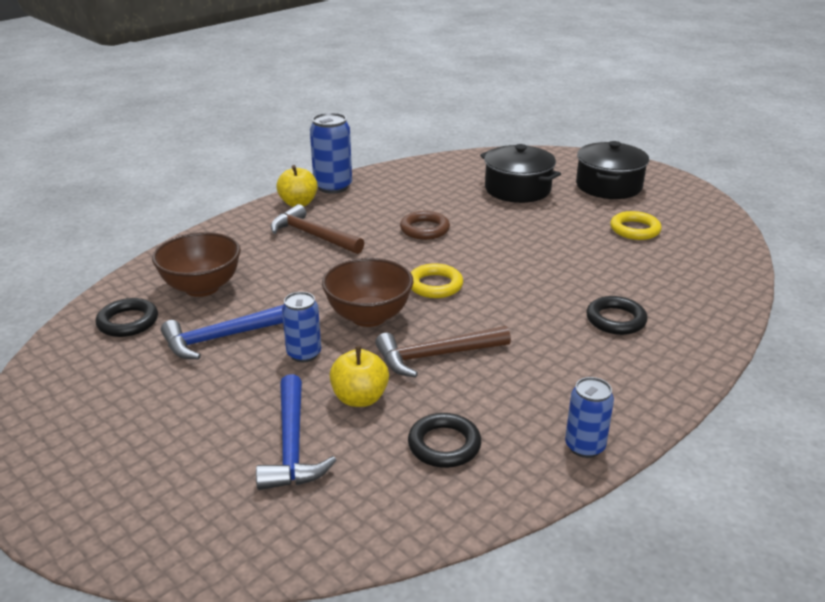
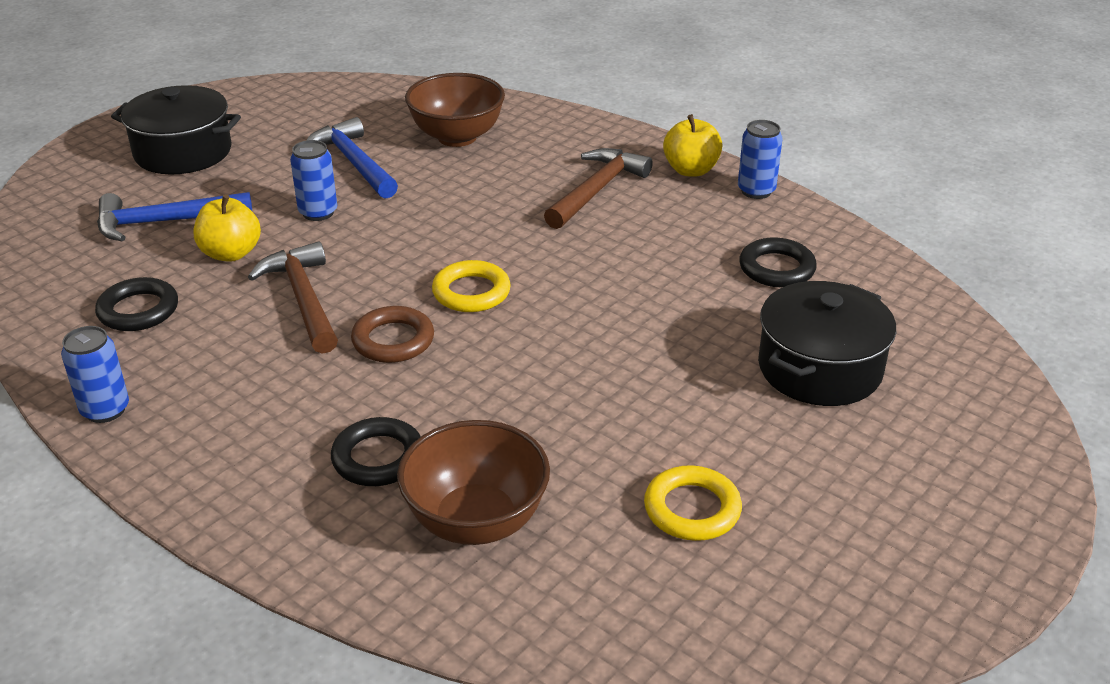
camera: 85 degrees right, 5 degrees up
(128, 322) = (387, 110): black ring -> black ring (776, 268)
(333, 187) = (756, 191): blue can -> blue can, size x0.65
(368, 317) = (393, 247): brown bowl -> brown bowl (476, 521)
(424, 229) = (636, 277): brown ring -> brown ring (393, 340)
(608, 186) = (886, 489): black pot -> black pot (183, 152)

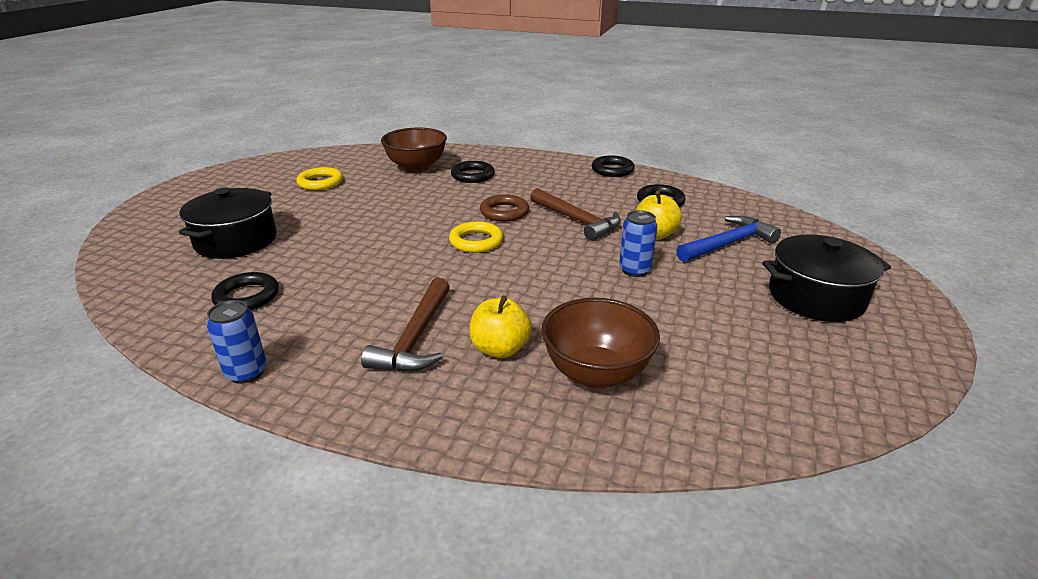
camera: 160 degrees right, 5 degrees down
(105, 410) = (612, 170): blue can -> black ring
(354, 163) = (661, 319): blue hammer -> none
(691, 170) = (318, 385): yellow apple -> yellow apple (500, 349)

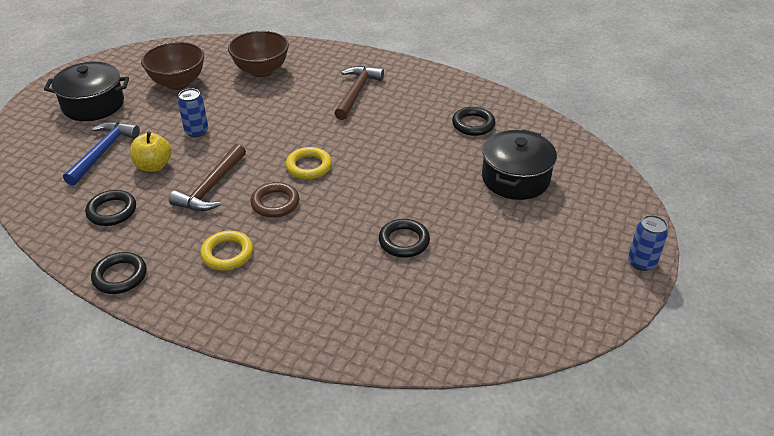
camera: 175 degrees left, 10 degrees up
(246, 372) = (446, 79): blue can -> blue can (641, 262)
(320, 182) = (477, 269): yellow ring -> yellow ring (227, 254)
(416, 167) = (365, 299): brown bowl -> brown bowl (178, 83)
(472, 175) = (295, 274): black ring -> black ring (404, 241)
(500, 349) = (309, 84): yellow apple -> none
(576, 220) = (211, 187): brown hammer -> brown hammer turned 120 degrees counterclockwise
(728, 244) = (103, 152): blue hammer -> blue hammer turned 135 degrees clockwise

